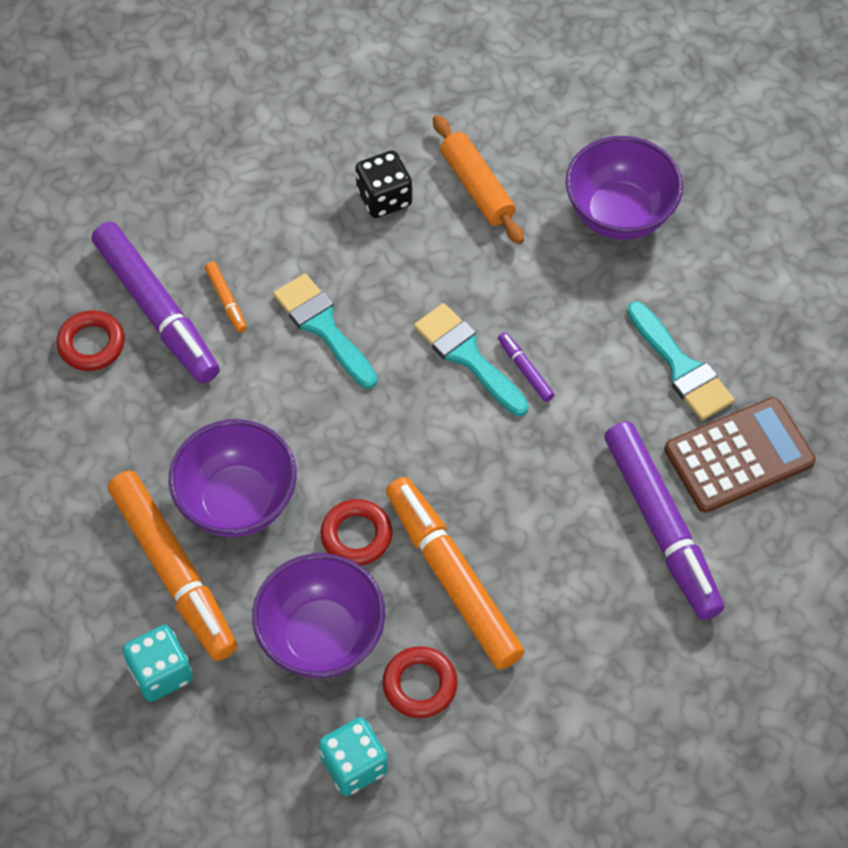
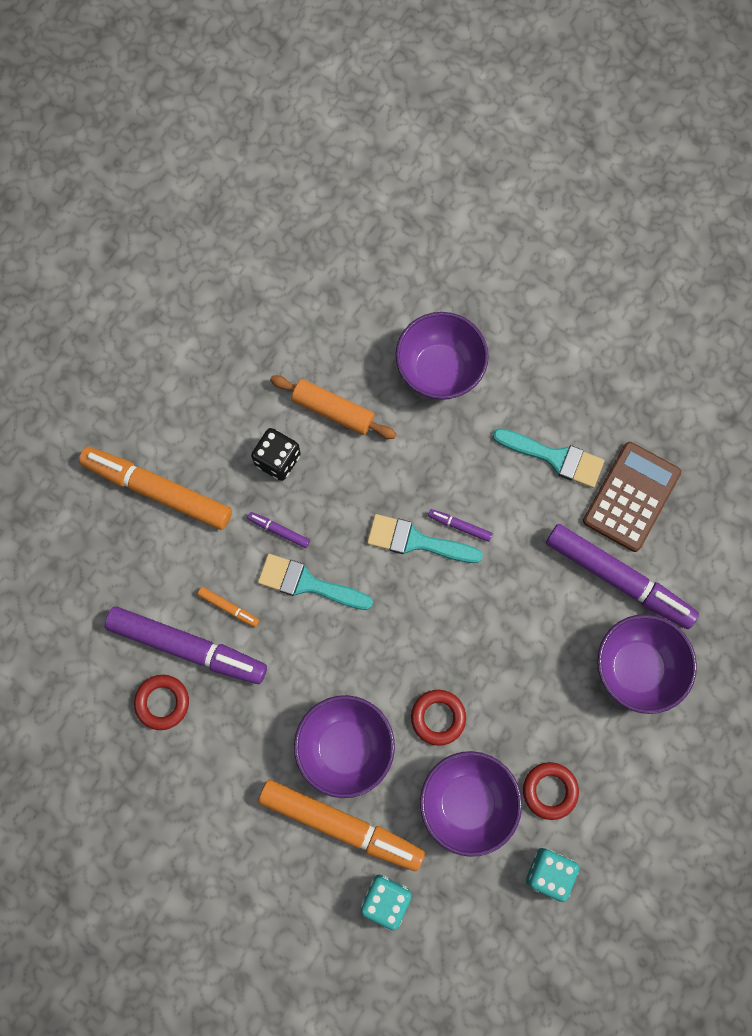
camera: 35 degrees left, 15 degrees up
(333, 262) = (279, 530): none -> purple marker
(452, 578) = (518, 704): orange marker -> orange marker (158, 490)
(613, 626) = (636, 668): none -> purple bowl

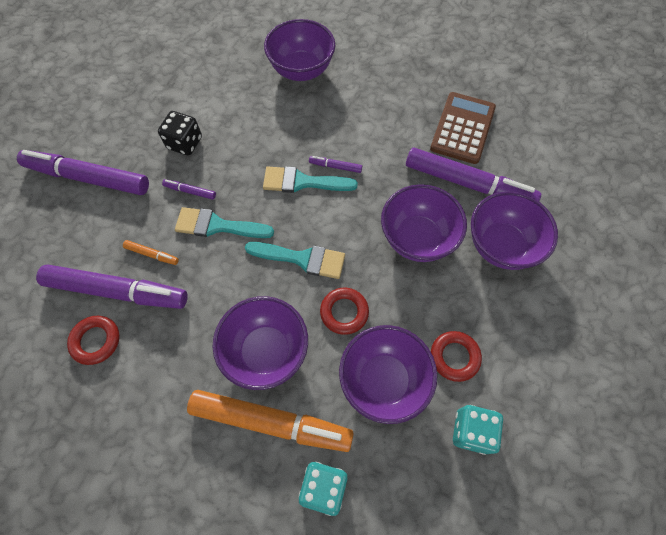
camera: 10 degrees left, 10 degrees down
(158, 490) = (88, 178): orange marker -> purple marker
(333, 411) = (225, 106): orange rolling pin -> none
(539, 641) = (417, 238): none -> purple bowl
(555, 458) = (399, 112): turquoise brush -> turquoise brush (302, 259)

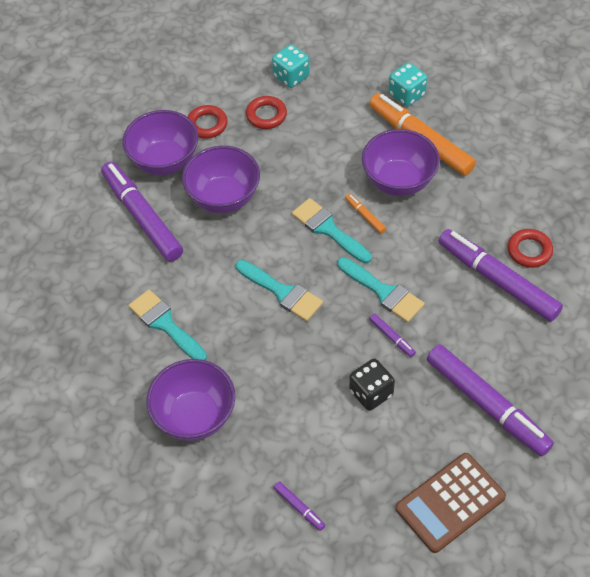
camera: 145 degrees left, 10 degrees down
(152, 254) = (454, 296): orange marker -> orange marker (365, 216)
(335, 166) = (242, 291): purple marker -> purple marker (299, 508)
(344, 312) = (322, 177): red ring -> red ring (207, 124)
(373, 114) = (165, 324): none -> turquoise brush
(383, 380) = (326, 126): purple bowl -> none
(462, 128) = (97, 265): brown calculator -> brown calculator (450, 502)

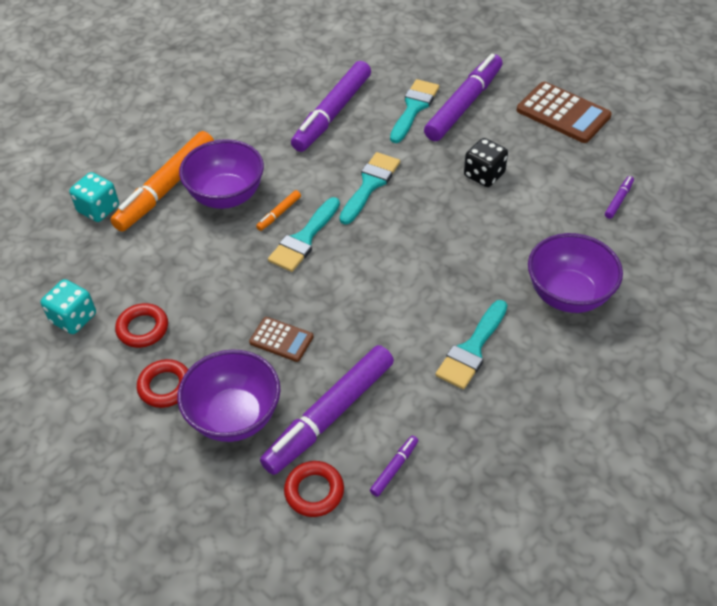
camera: 105 degrees left, 5 degrees down
(224, 198) = (281, 340): purple bowl -> brown calculator
(282, 292) = (396, 259): turquoise brush -> turquoise brush (414, 108)
(392, 337) = (419, 171): purple marker -> purple marker (394, 468)
(529, 251) = (293, 98): red ring -> red ring (314, 491)

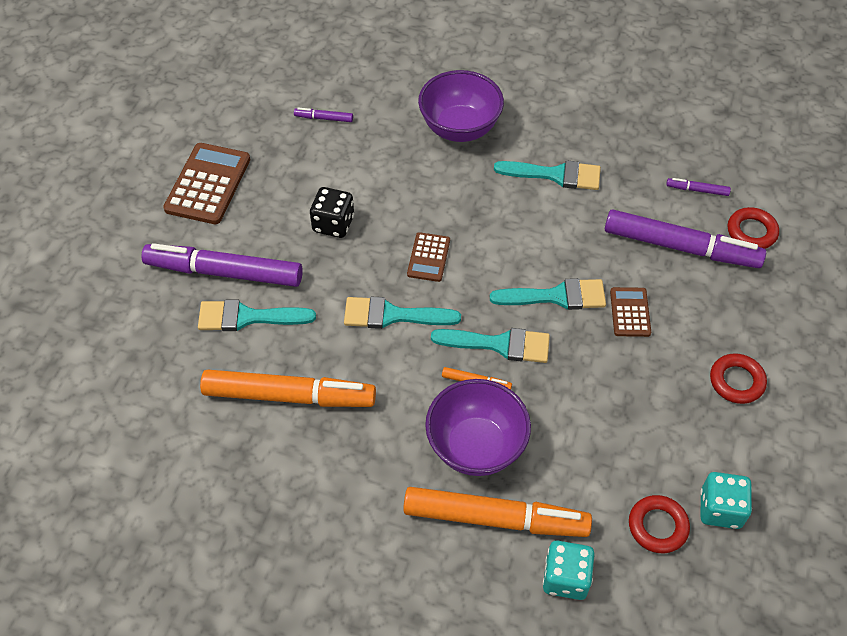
camera: 115 degrees left, 5 degrees up
(143, 328) = (690, 435): red ring -> red ring (657, 526)
(234, 416) = (728, 313): purple bowl -> none
(328, 294) = (556, 296): none -> turquoise brush
(332, 113) = (289, 396): purple marker -> orange marker
(417, 223) = (428, 257): none -> brown calculator

